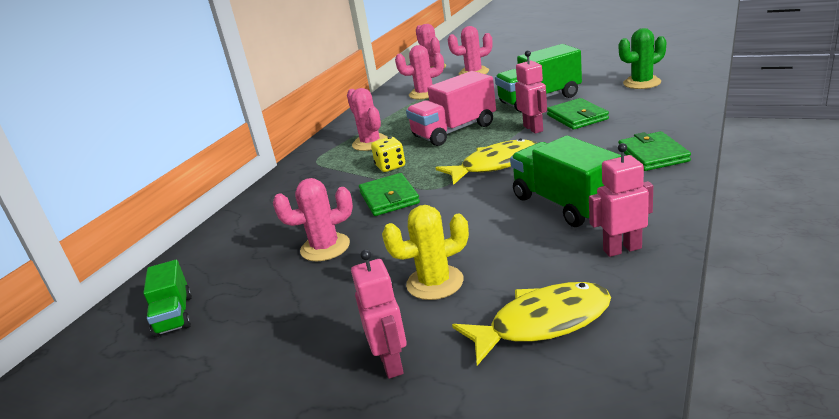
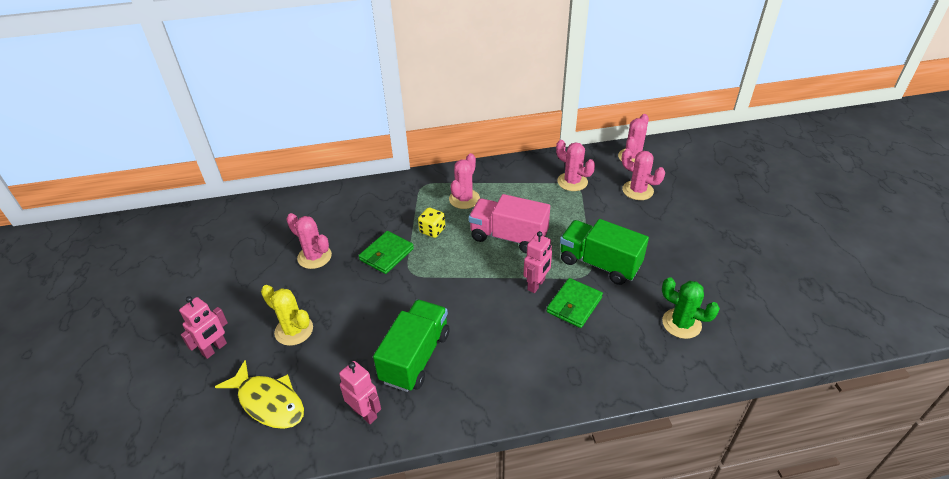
camera: 50 degrees right, 15 degrees up
(174, 315) = (229, 233): green truck -> none
(495, 165) = (460, 289): yellow fish -> none
(653, 155) = (522, 384): green wallet -> none

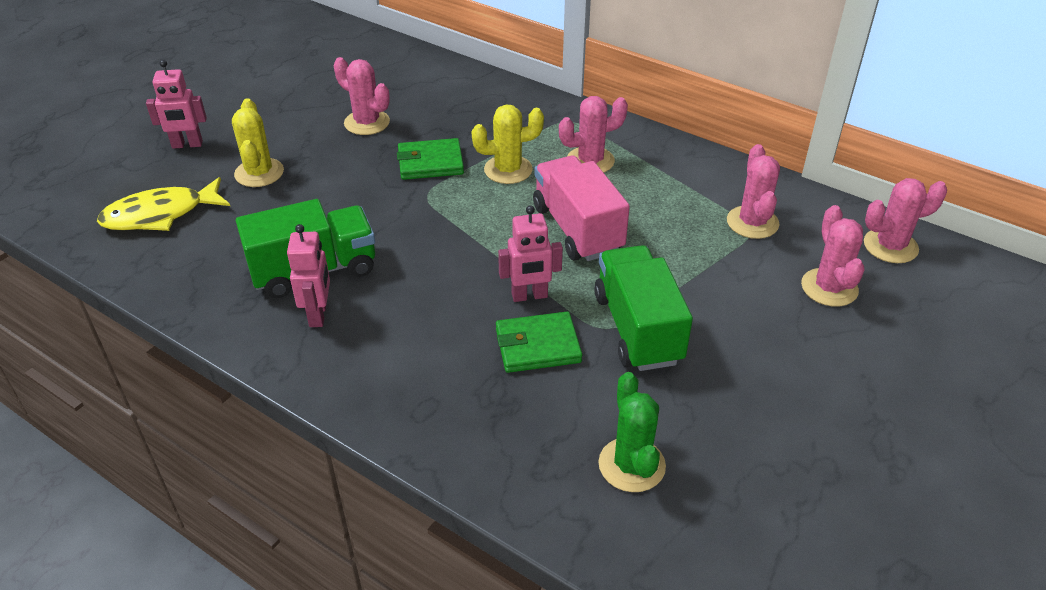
camera: 45 degrees right, 0 degrees up
(269, 402) = (160, 215): yellow fish -> yellow fish turned 75 degrees clockwise
(314, 257) = (367, 123): pink cactus -> pink cactus turned 45 degrees counterclockwise
(365, 413) = (207, 282): pink robot -> pink robot (318, 315)
(432, 230) = (508, 170): yellow dice -> yellow cactus

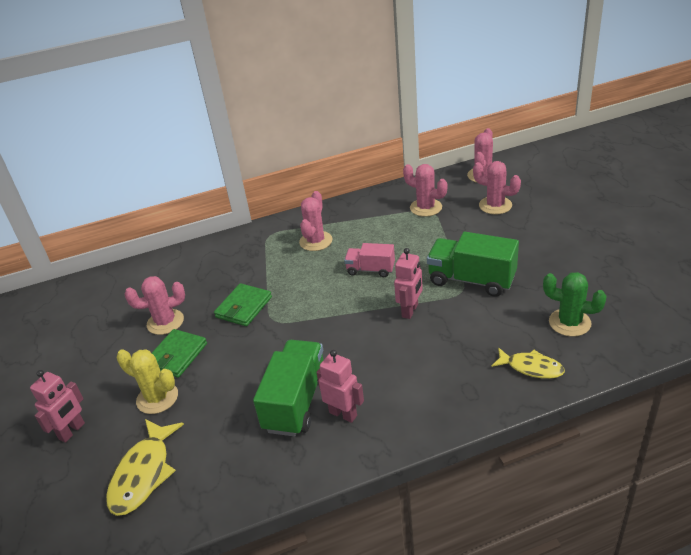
camera: 50 degrees left, 5 degrees down
(508, 170) = (288, 276): yellow cactus -> none
(508, 455) = (531, 368): none -> yellow fish
(538, 346) = (454, 323): green wallet -> green wallet (177, 355)
(577, 229) = (370, 270): pink truck -> pink truck, size x0.60

